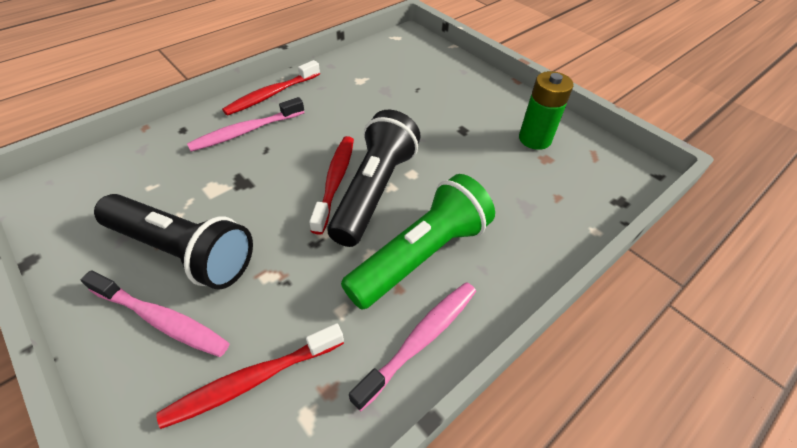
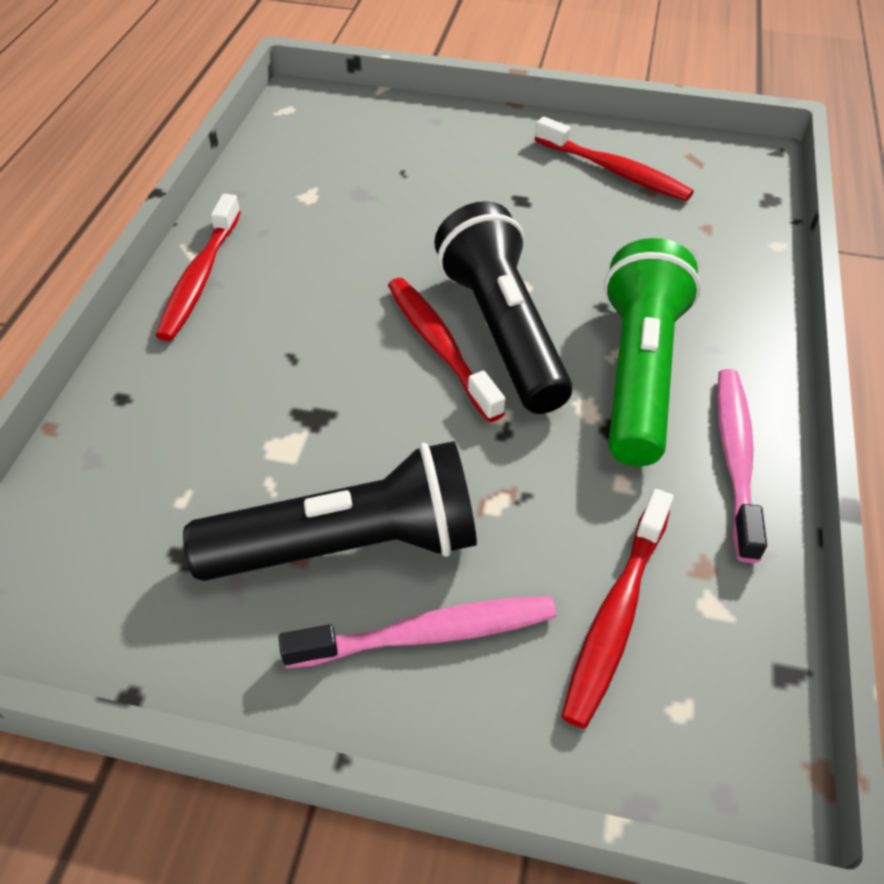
camera: 35 degrees left, 0 degrees up
(245, 131) = (229, 348): pink toothbrush -> none
(534, 139) = (615, 171): green battery -> red toothbrush

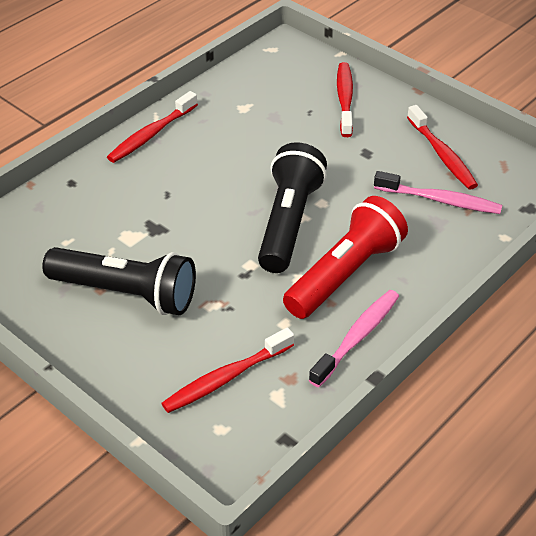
camera: 30 degrees right, 5 degrees down
(429, 634) = (132, 346): pink toothbrush -> pink toothbrush (440, 200)
(439, 346) = (248, 217): red toothbrush -> red toothbrush (345, 99)
(638, 373) = (345, 274): green flashlight -> red flashlight

